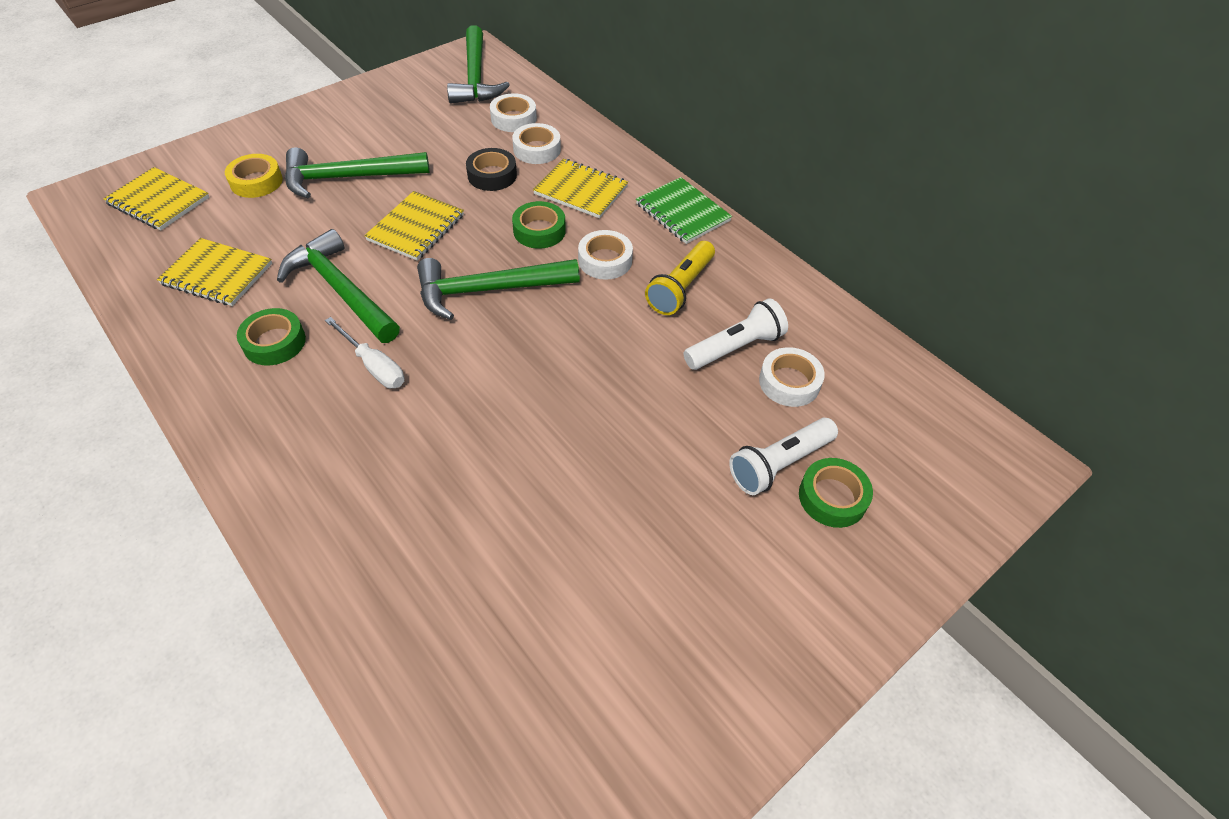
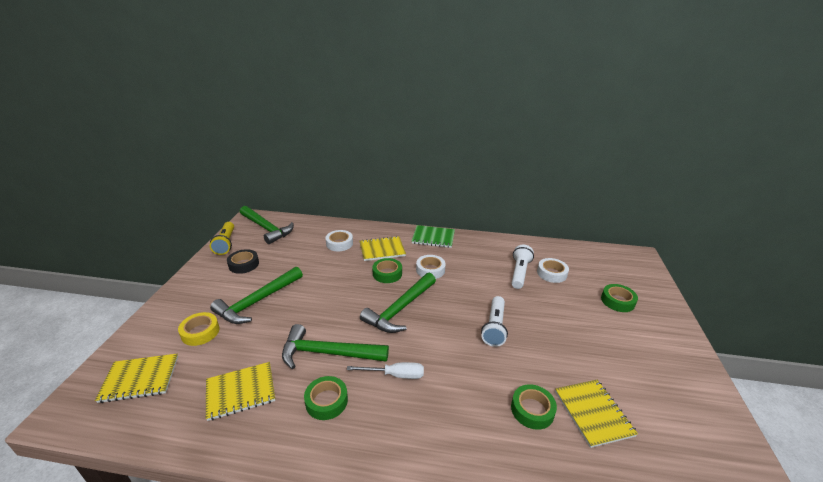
camera: 40 degrees left, 20 degrees down
(416, 228) = (327, 304): yellow notebook -> yellow notebook (593, 413)
(463, 525) = (532, 410): none -> green tape
(492, 175) = (333, 263): black tape -> black tape (244, 264)
(513, 119) = (310, 237): white tape -> none
(681, 288) = (472, 264): yellow flashlight -> yellow flashlight (226, 243)
(779, 464) = (589, 302): white flashlight -> white flashlight (494, 327)

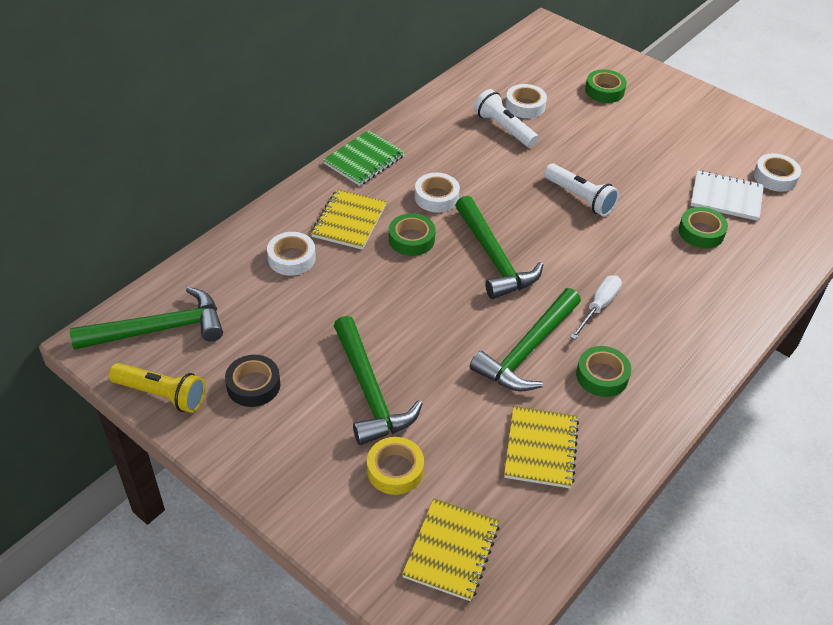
camera: 60 degrees left, 15 degrees up
(593, 413) = (726, 197): yellow notebook -> white notebook
(664, 443) = (775, 177): none -> white tape

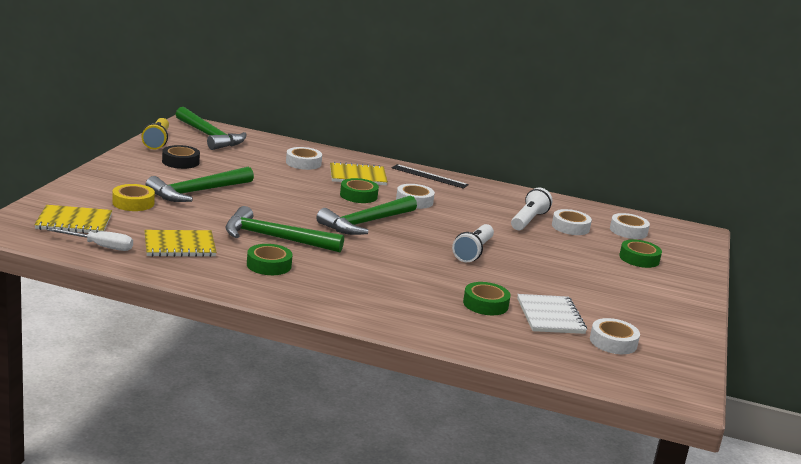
camera: 65 degrees right, 25 degrees down
(364, 160) = (429, 176): green notebook -> black ruler
(539, 71) = (628, 231): none -> white tape
(599, 307) = (346, 262): white screwdriver -> white screwdriver (100, 246)

